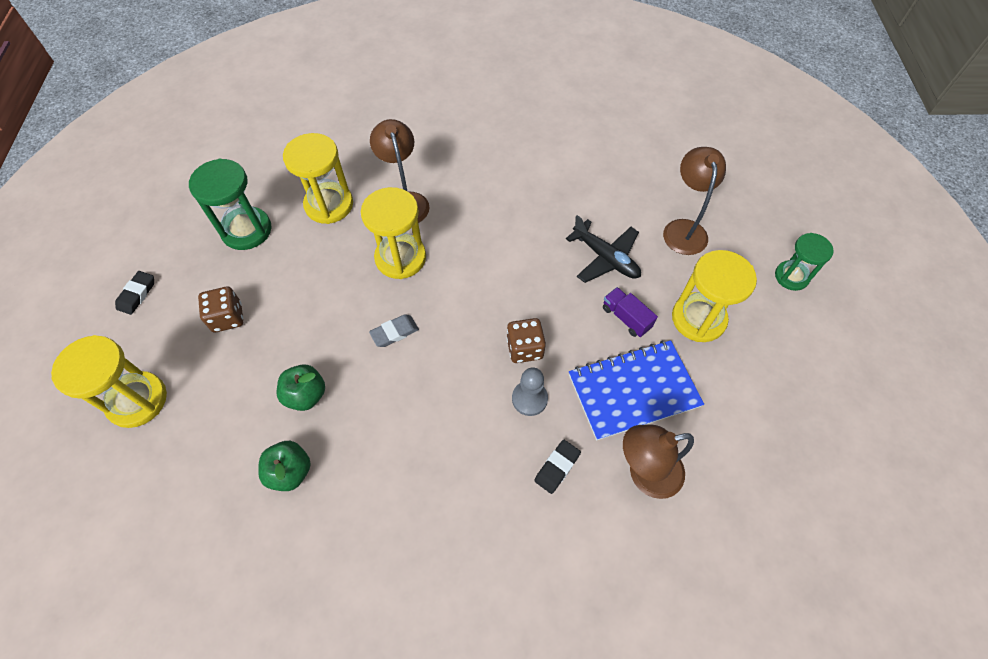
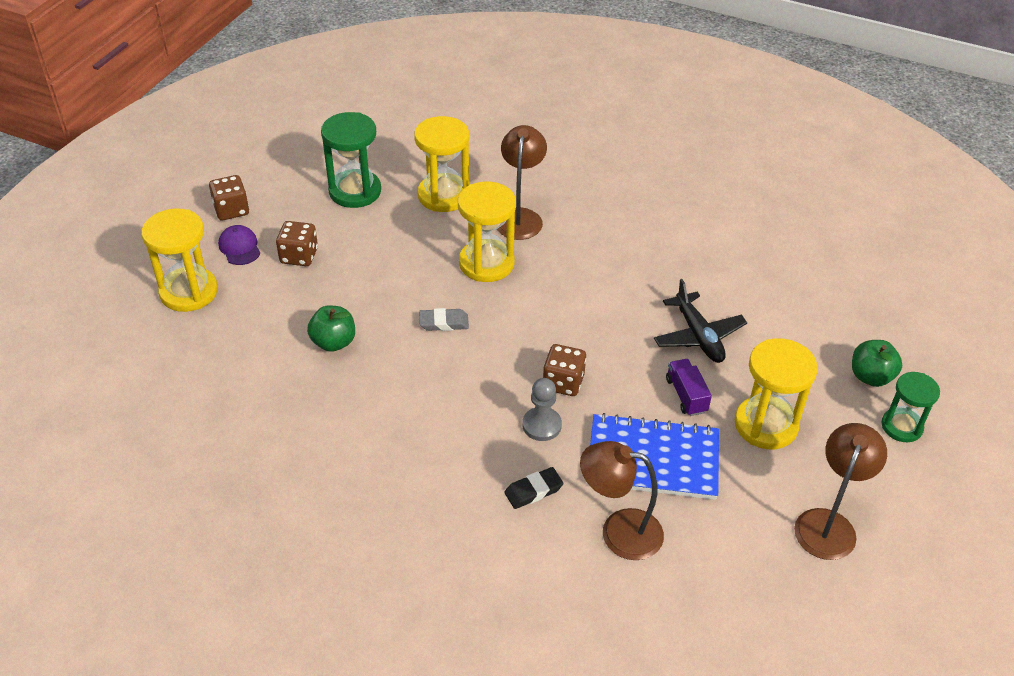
camera: 25 degrees right, 15 degrees down
(137, 294) = (231, 210): black eraser -> brown dice
(165, 331) = (239, 247): none -> purple cap
(290, 472) = (286, 395): green apple -> green apple (870, 377)
(683, 229) = (804, 340): brown lamp -> brown lamp (828, 523)

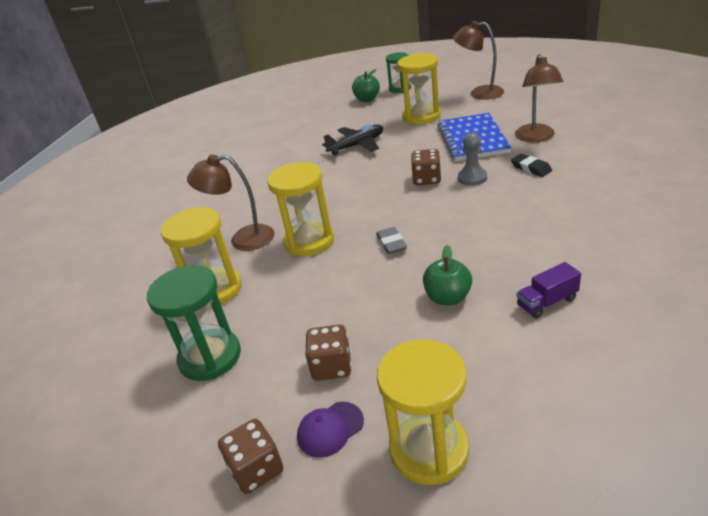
camera: 95 degrees left, 10 degrees down
(686, 395) = (412, 140): purple truck -> purple truck (547, 302)

